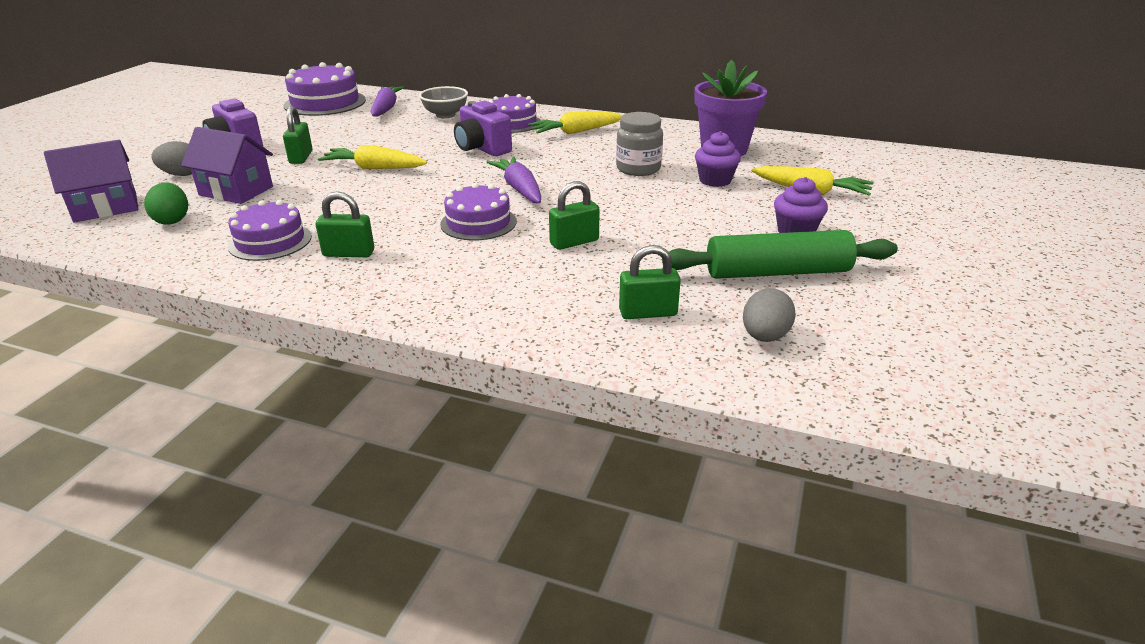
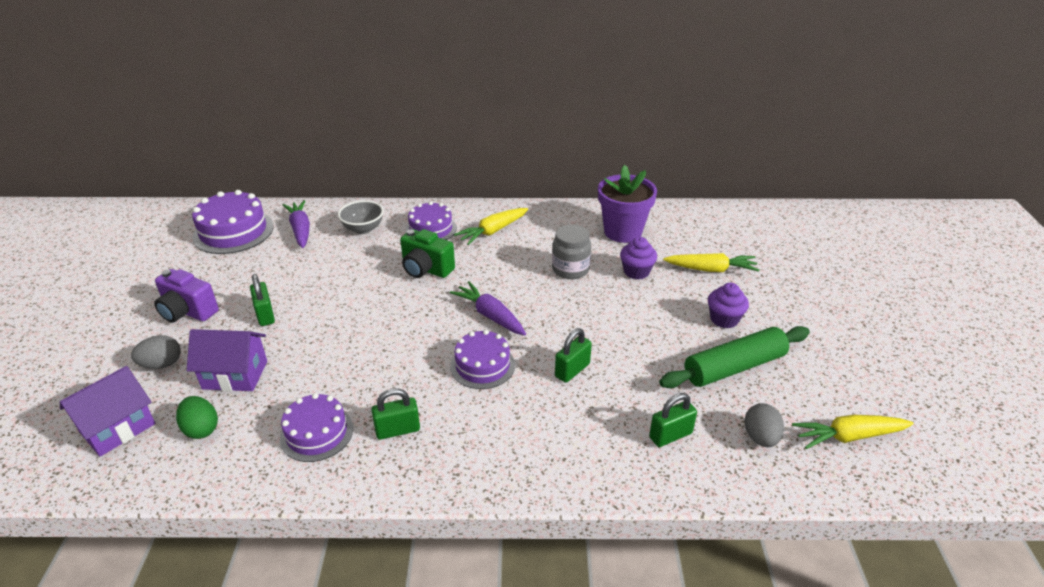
camera: 20 degrees left, 5 degrees up
(374, 168) = (346, 315): yellow carrot -> yellow carrot (848, 436)
(482, 149) = (426, 269): purple camera -> green camera

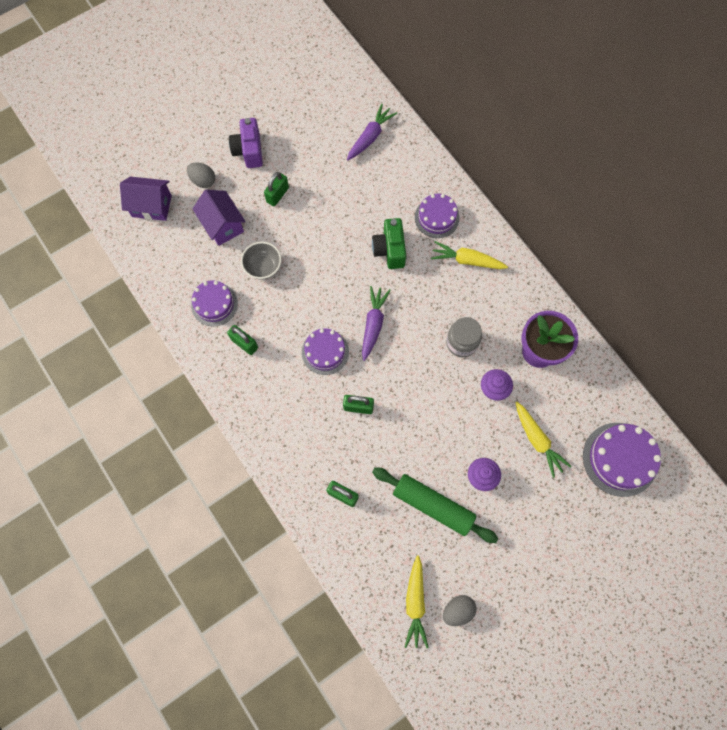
camera: 55 degrees right, 35 degrees up
(201, 429) = (178, 245): green egg -> none
(233, 231) = (336, 99): purple cake -> purple cake (620, 459)
(363, 229) = (402, 174): grey bowl -> grey bowl (263, 267)
(760, 437) = (377, 549): grey egg -> grey egg (457, 610)
(848, 436) = (415, 603): yellow carrot -> yellow carrot turned 135 degrees counterclockwise

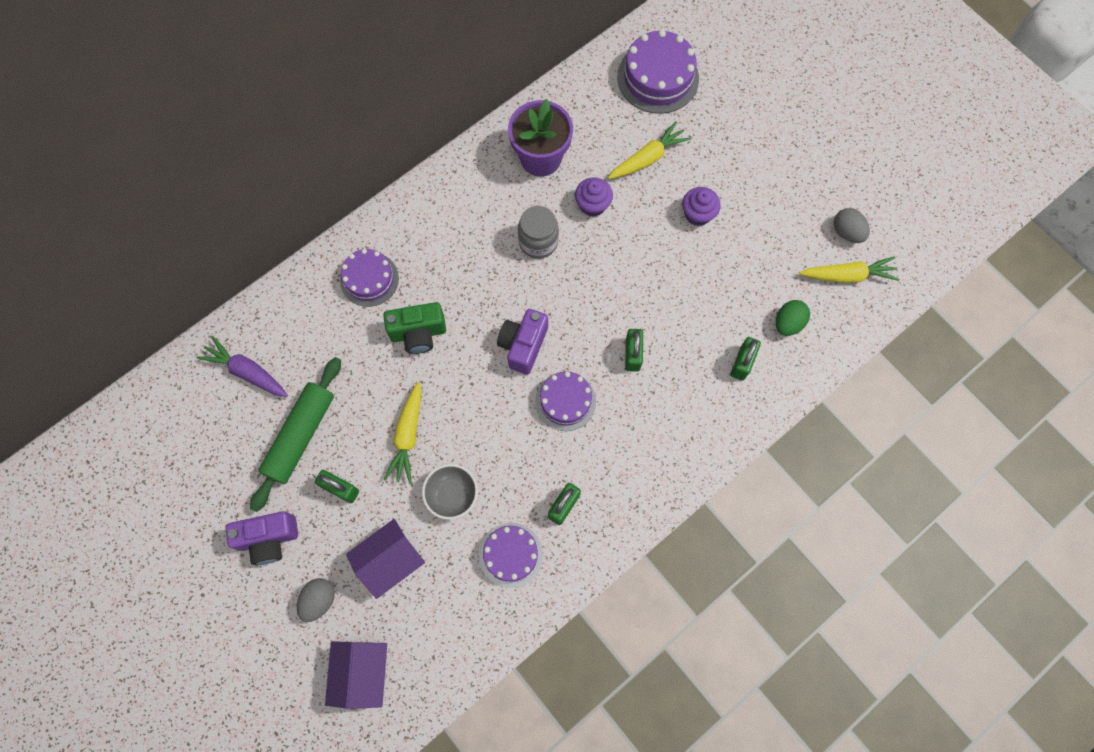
camera: 95 degrees left, 0 degrees up
(373, 324) = (523, 345): purple carrot -> purple camera
(374, 540) = (788, 323): none -> green egg
(433, 505) = (738, 263): green rolling pin -> green rolling pin (300, 436)
(467, 260) = (428, 240): yellow carrot -> yellow carrot (407, 436)

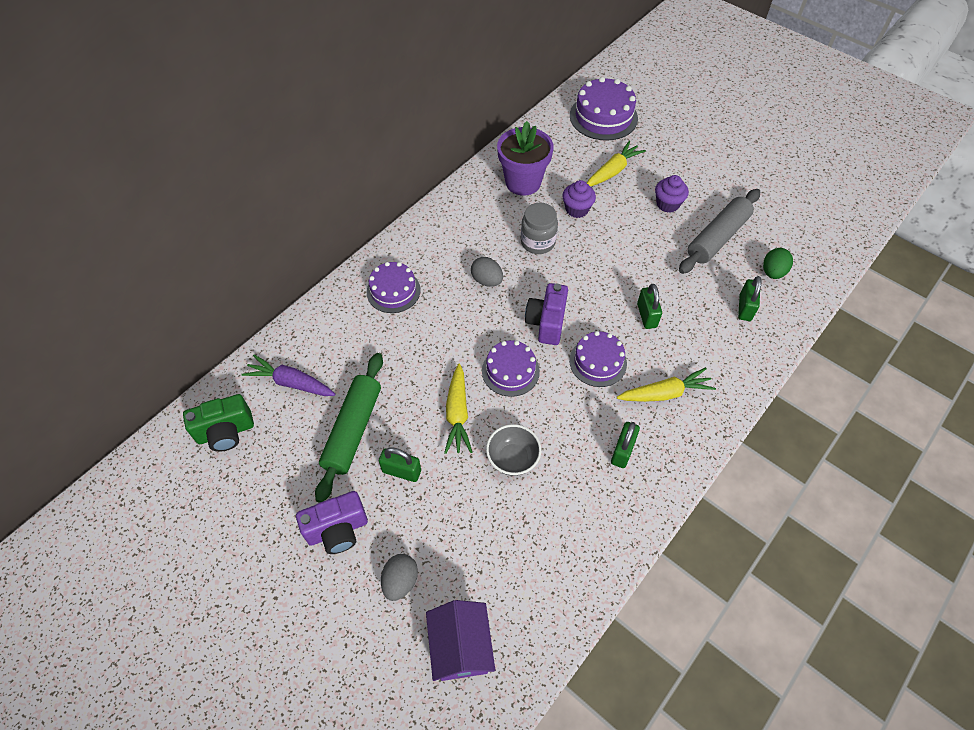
camera: 10 degrees left, 15 degrees down
(390, 560) = (466, 530): purple house -> none
(418, 333) = (448, 327): green camera -> green camera (226, 432)
(511, 555) = (584, 504): purple cake -> purple cake (510, 371)
(740, 268) = (717, 238): none -> grey rolling pin
(846, 232) = (795, 200): grey egg -> grey egg (487, 280)
(847, 275) = (808, 230): yellow carrot -> yellow carrot (665, 393)

